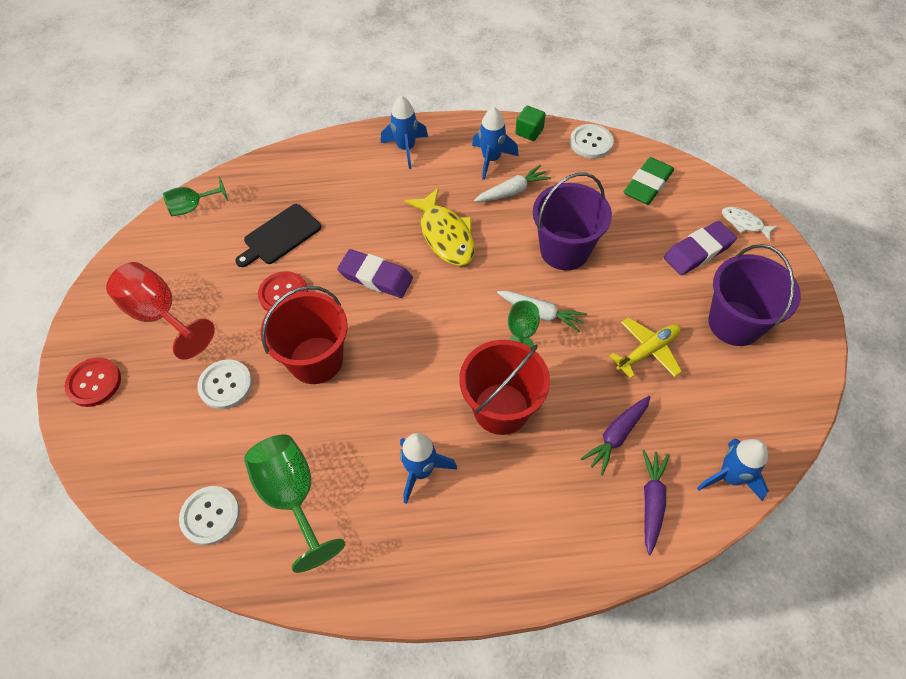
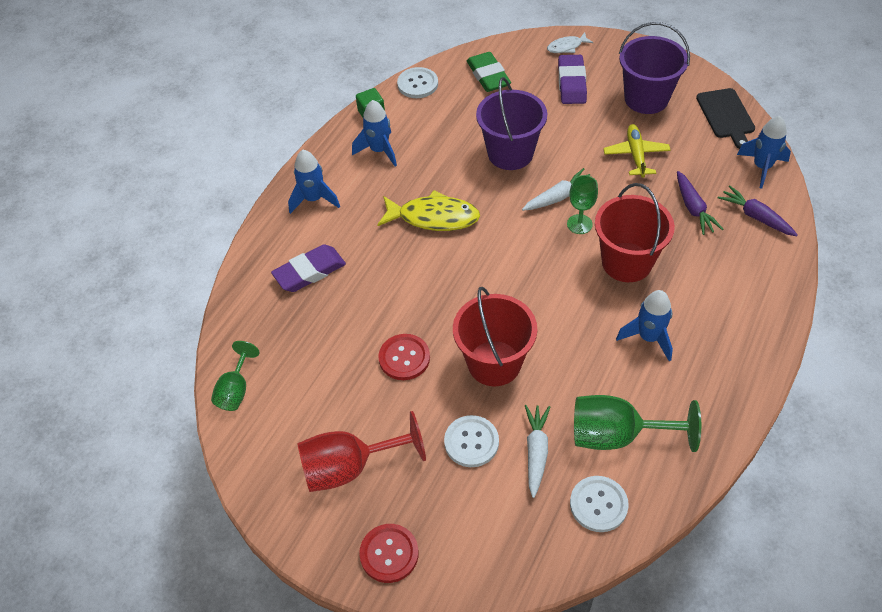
camera: 55 degrees left, 5 degrees down
(280, 236) = (334, 333): black cutting board -> black cutting board (726, 115)
(376, 277) = (439, 283): purple eraser -> purple eraser (309, 272)
(512, 191) = (425, 154): white carrot -> white carrot (536, 452)

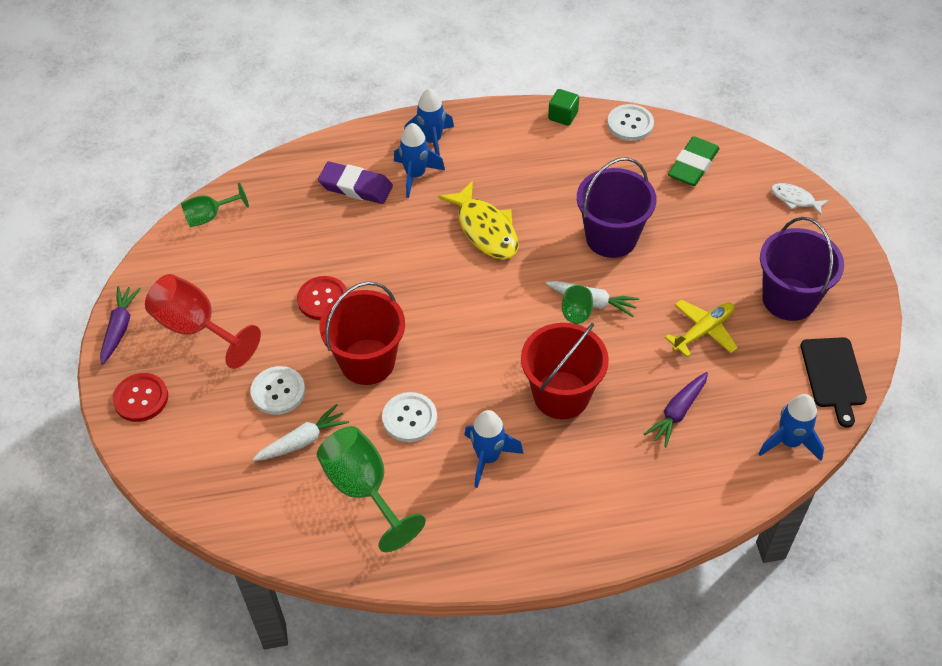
camera: 50 degrees right, 0 degrees up
(379, 151) = (525, 148): blue rocket -> blue rocket (415, 175)
(572, 83) = (749, 231): purple eraser -> none
(598, 504) = (285, 512): white button -> white button (409, 418)
(726, 115) = (833, 376): black cutting board -> black cutting board turned 45 degrees counterclockwise
(756, 217) = (715, 469): purple carrot -> purple carrot (119, 328)

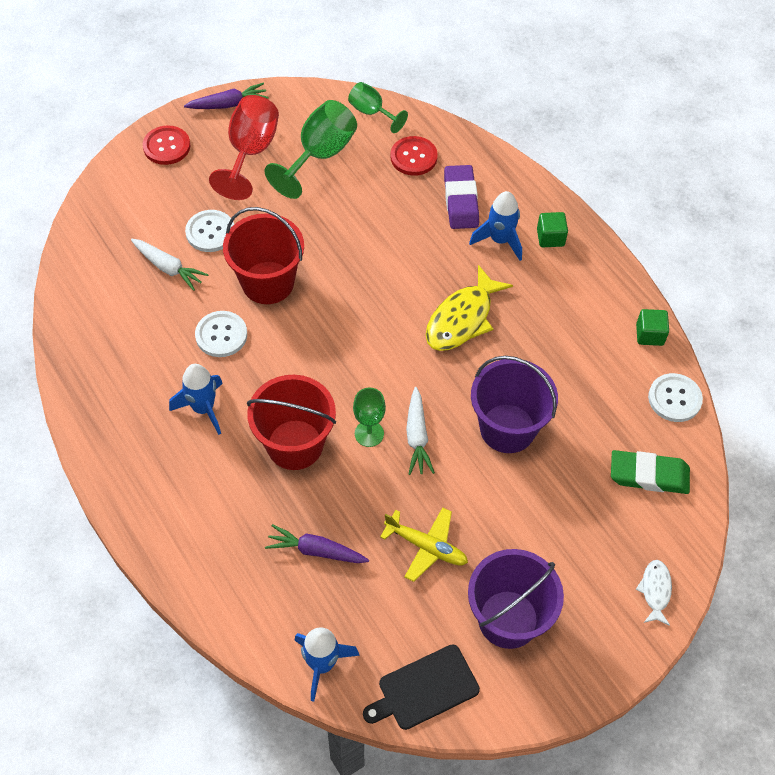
camera: 65 degrees right, 5 degrees up
(323, 299) = (320, 226): red button -> red button (413, 157)
(364, 489) = (137, 328): green goblet -> green goblet (320, 155)
(432, 141) = (550, 237): blue rocket -> green cube

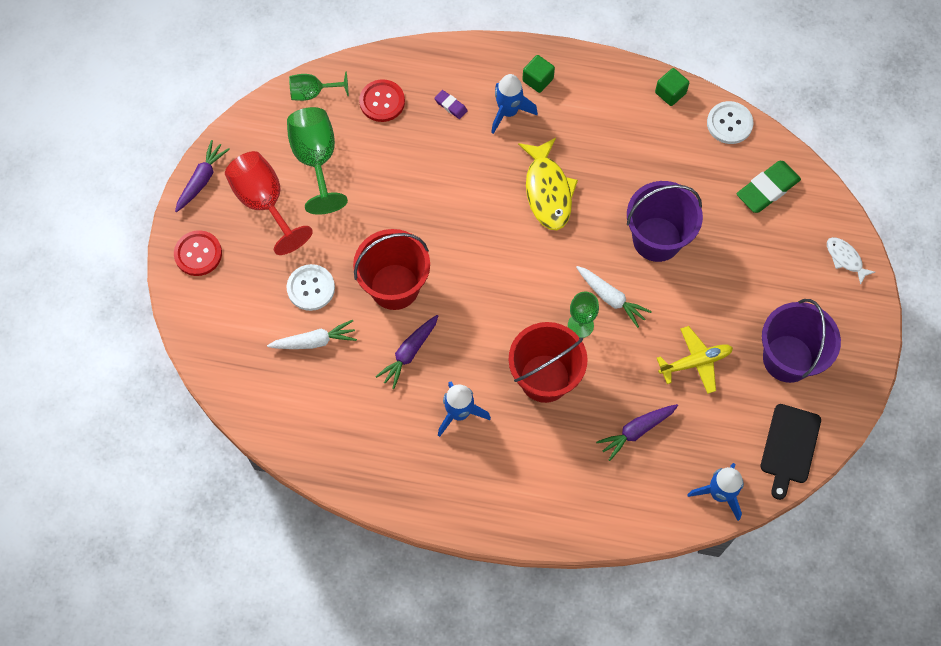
camera: 45 degrees left, 10 degrees up
(221, 335) = (409, 353): white button -> purple carrot
(461, 200) = (451, 106): purple eraser -> purple eraser, size x0.50

